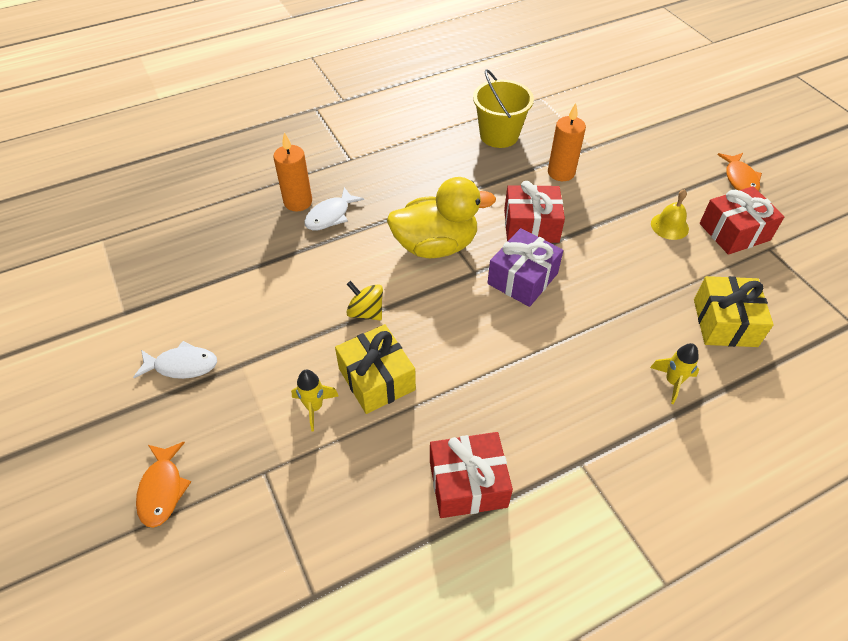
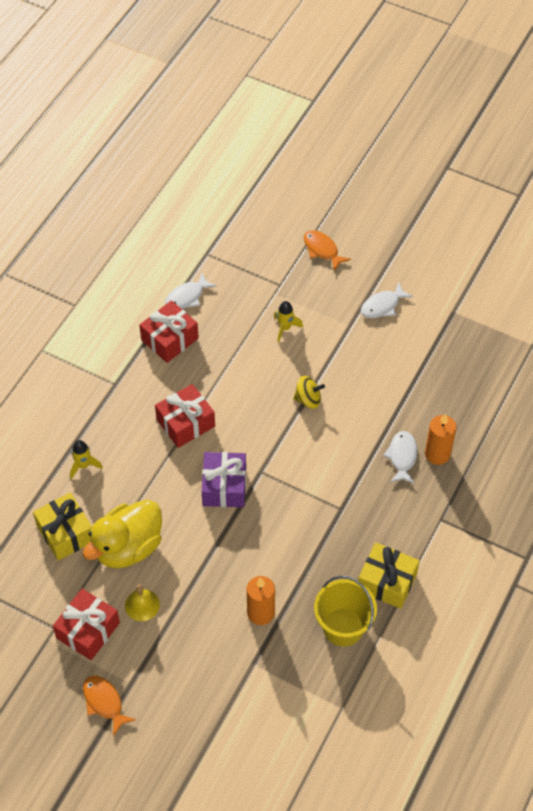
camera: 145 degrees right, 5 degrees up
(376, 379) = (264, 363): yellow gift -> yellow gift (387, 582)
(399, 537) = (187, 297): none -> white fish
(435, 246) = (305, 477): yellow duck -> yellow duck (128, 547)
(531, 226) = (248, 538): red gift -> red gift (185, 423)

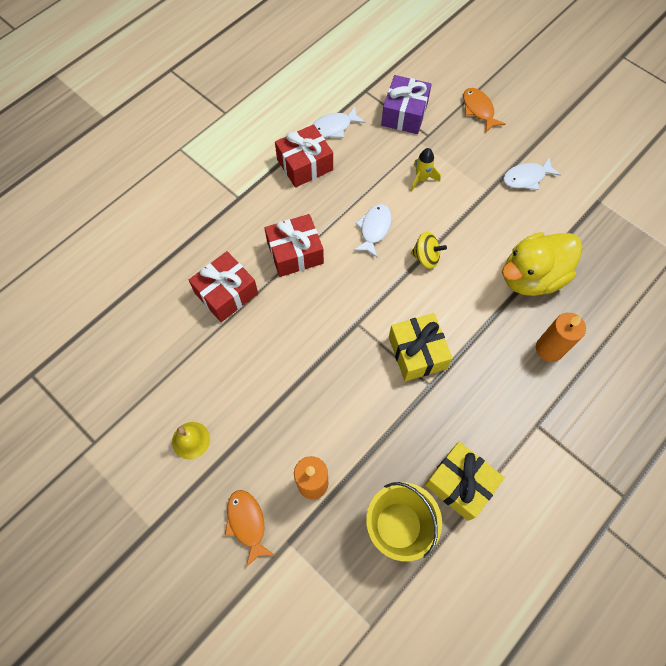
camera: 15 degrees right, 10 degrees up
(66, 533) = (140, 340): yellow gift -> yellow gift (417, 353)
(83, 465) = (181, 273): yellow rocket -> none
(88, 630) = (126, 454): red gift -> red gift (226, 293)
(104, 702) = (115, 544): orange fish -> orange fish (247, 523)
(128, 547) = (197, 371): yellow duck -> yellow duck (531, 277)
(224, 486) = (314, 330): purple gift -> purple gift (404, 114)
(402, 457) = (510, 343): white fish -> white fish (374, 229)

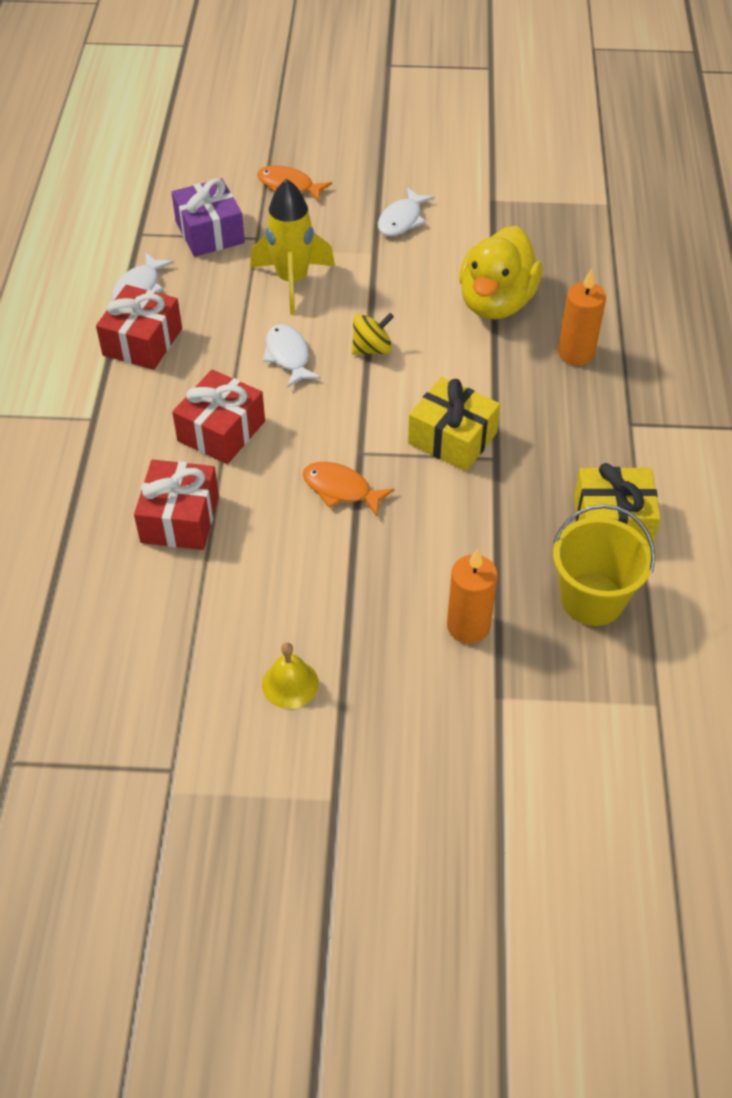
camera: 40 degrees left, 15 degrees down
(247, 523) = (437, 712): orange fish -> orange fish (341, 489)
(421, 179) = (292, 281): yellow rocket -> yellow rocket, size x1.87

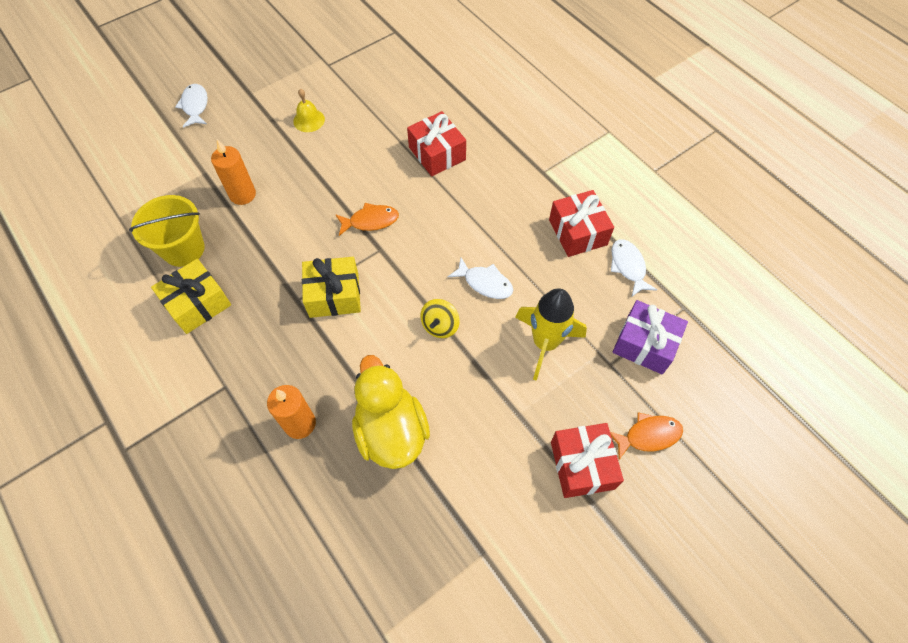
camera: 140 degrees right, 10 degrees up
(221, 431) = (469, 210): red gift -> red gift (582, 465)
(402, 220) = (532, 466): white fish -> white fish (195, 106)

